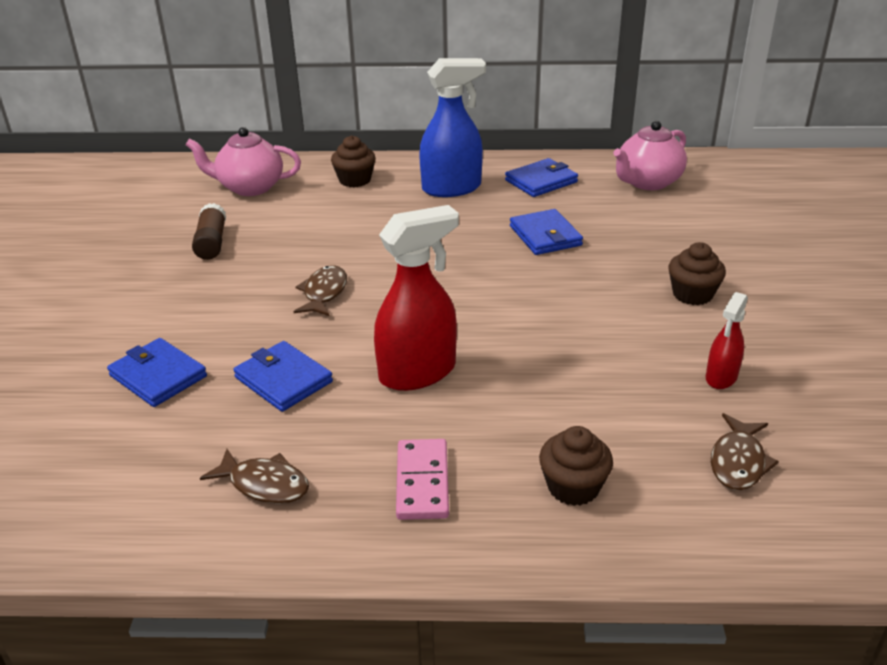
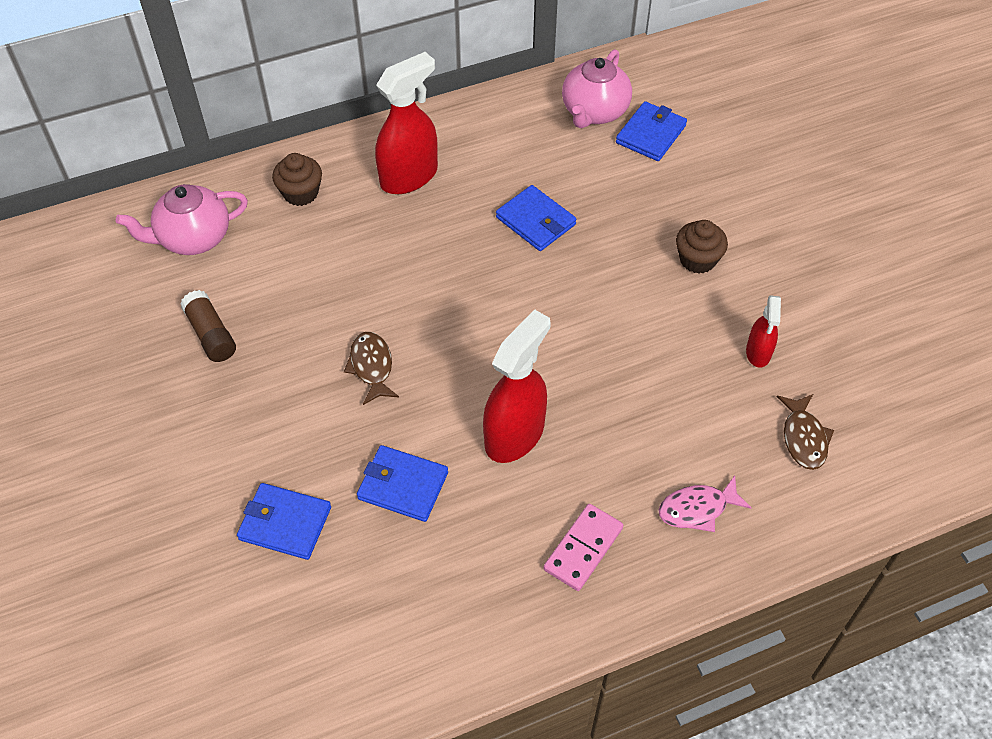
camera: 25 degrees left, 20 degrees up
(264, 484) = (460, 600): brown fish -> none
(422, 482) = (583, 549): pink domino -> pink domino turned 60 degrees clockwise
(452, 188) = (409, 176): blue spray bottle -> red spray bottle
(541, 181) = (492, 140): blue wallet -> blue wallet (650, 134)
(573, 487) = (697, 509): brown cupcake -> pink fish

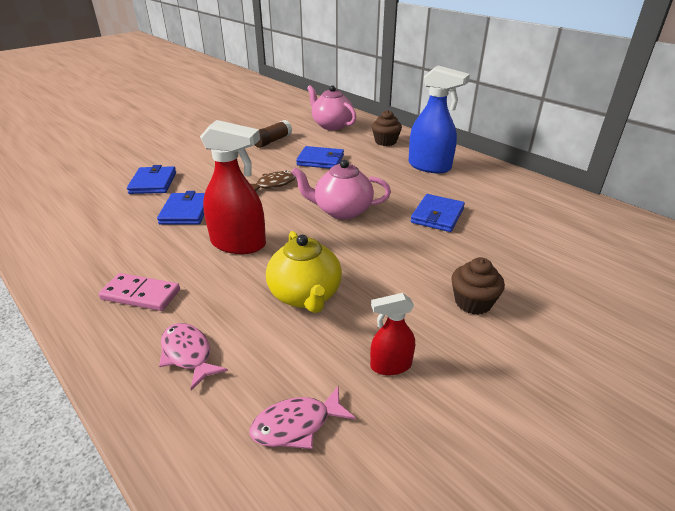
camera: 70 degrees right, 20 degrees down
(409, 176) = (429, 166): red spray bottle -> blue spray bottle
(594, 112) = (572, 219): pink teapot -> pink teapot (342, 211)
(640, 391) = (305, 295): none -> yellow teapot
(650, 134) = (585, 250): blue wallet -> blue wallet (320, 160)
(803, 438) = (296, 425): brown fish -> pink fish

